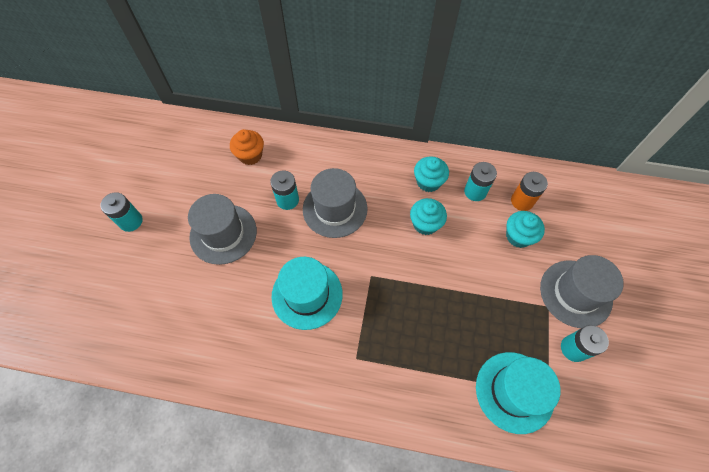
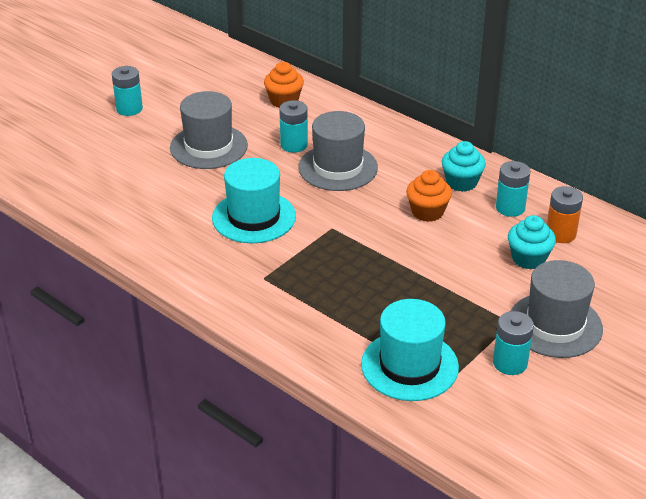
camera: 30 degrees right, 25 degrees down
(425, 224) = (427, 212): turquoise cupcake -> orange cupcake

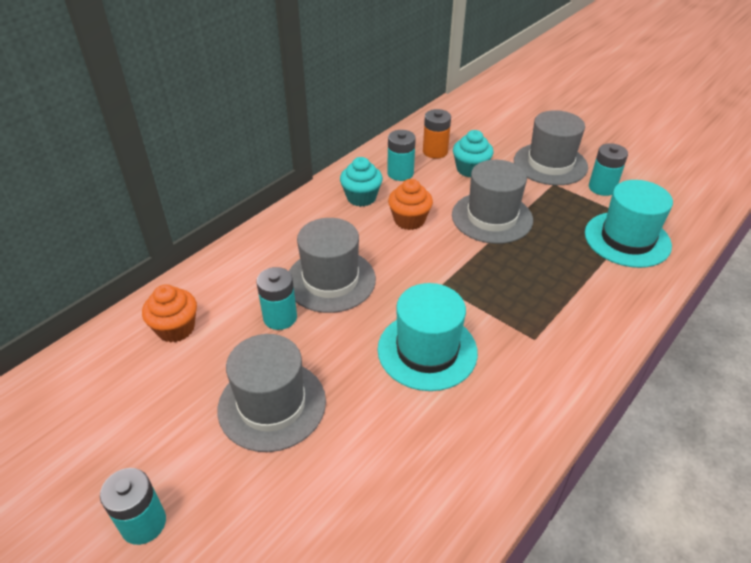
camera: 90 degrees left, 5 degrees up
(438, 267) = (492, 217): none -> grey hat

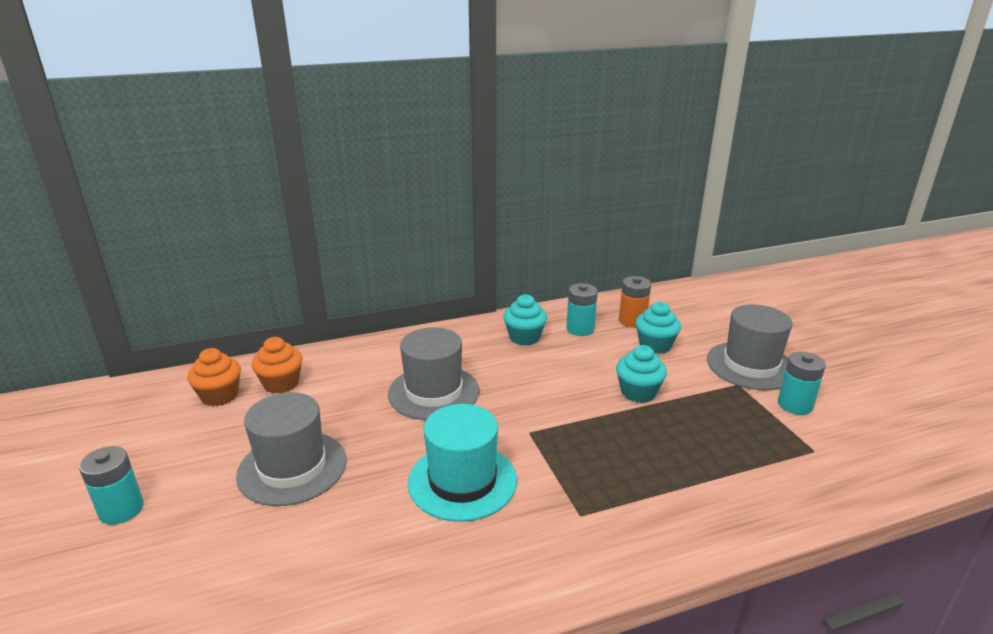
camera: 30 degrees right, 15 degrees down
(280, 317) = (364, 405): turquoise battery -> none
(409, 220) = (551, 369): orange cupcake -> orange cupcake (220, 396)
(492, 217) = (638, 392): grey hat -> turquoise cupcake
(627, 239) = (781, 463): turquoise hat -> none

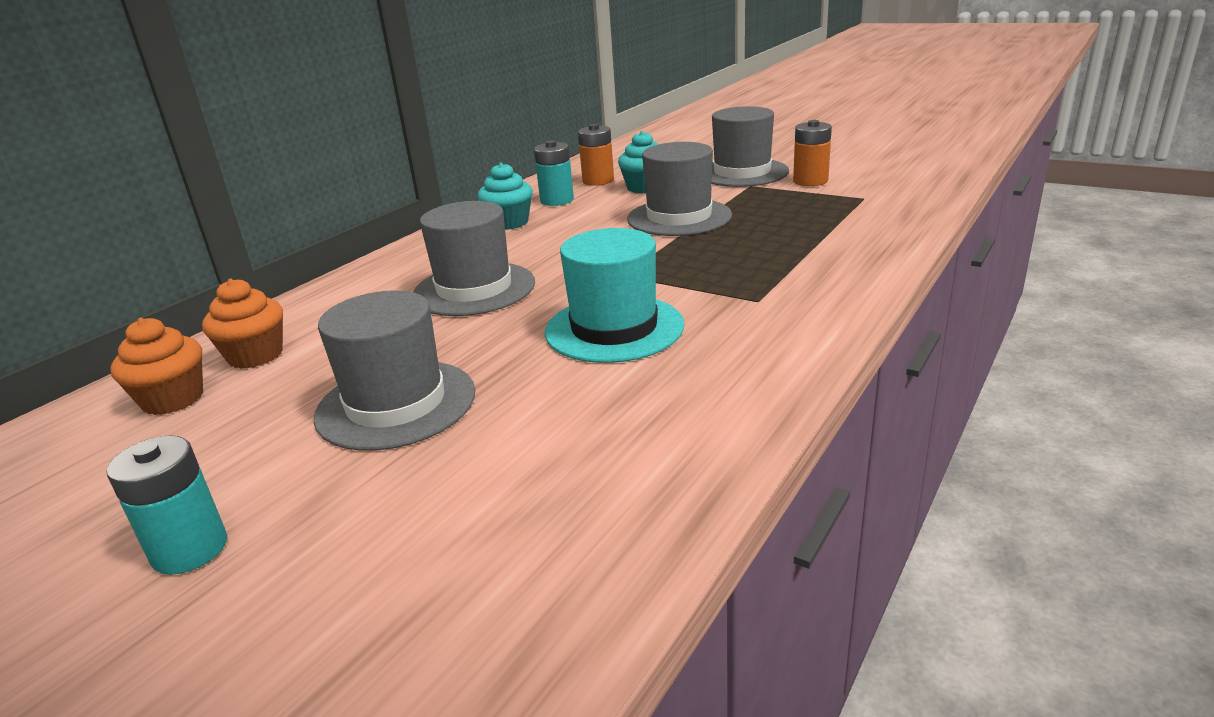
camera: 35 degrees left, 0 degrees up
(638, 392) = (679, 217): turquoise cupcake -> grey hat
(795, 405) = (810, 181): turquoise battery -> orange battery

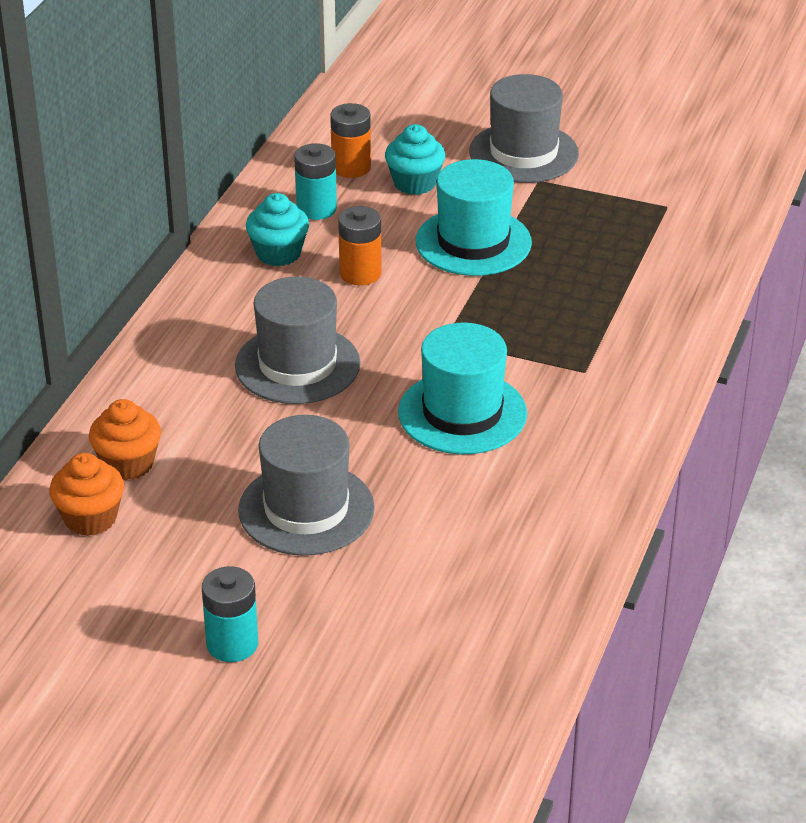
camera: 15 degrees left, 10 degrees up
(679, 217) = (473, 242): grey hat -> turquoise hat
(810, 181) = (605, 172): orange battery -> orange battery (360, 273)

